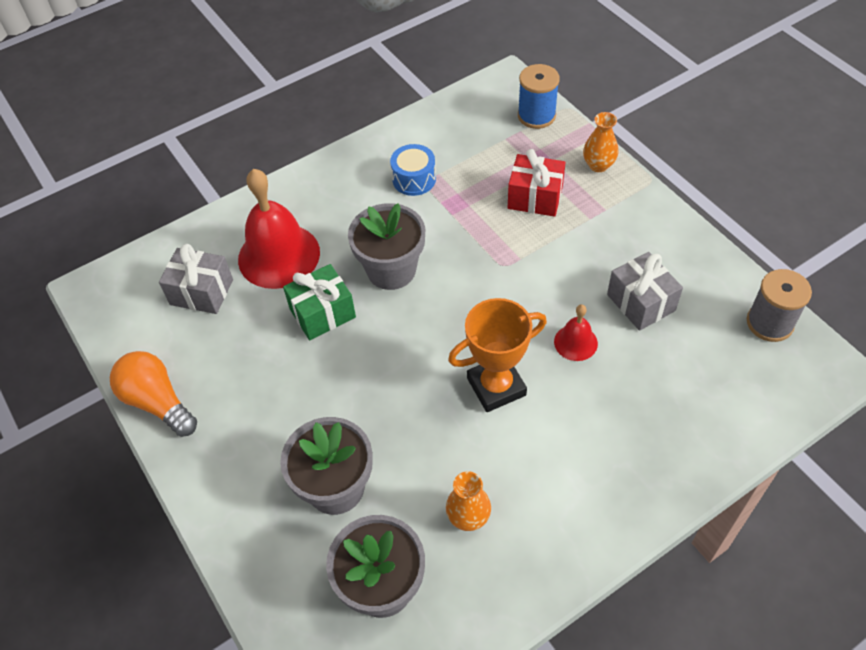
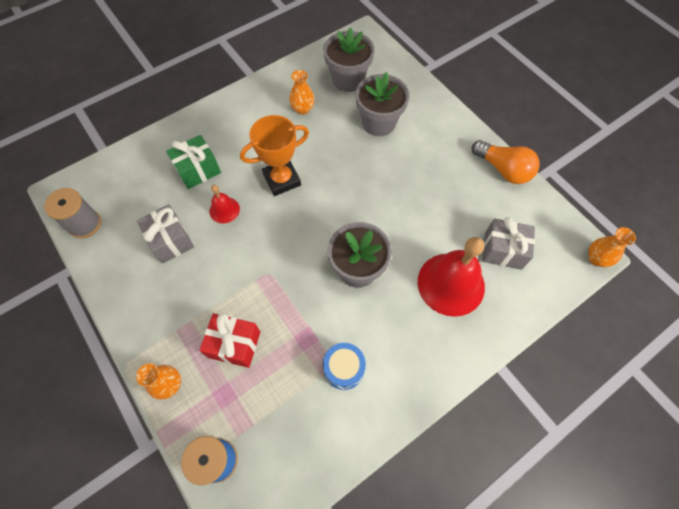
camera: 175 degrees right, 10 degrees up
(88, 283) = (596, 259): none -> orange vase
(322, 313) = (406, 232): green gift -> green gift (198, 170)

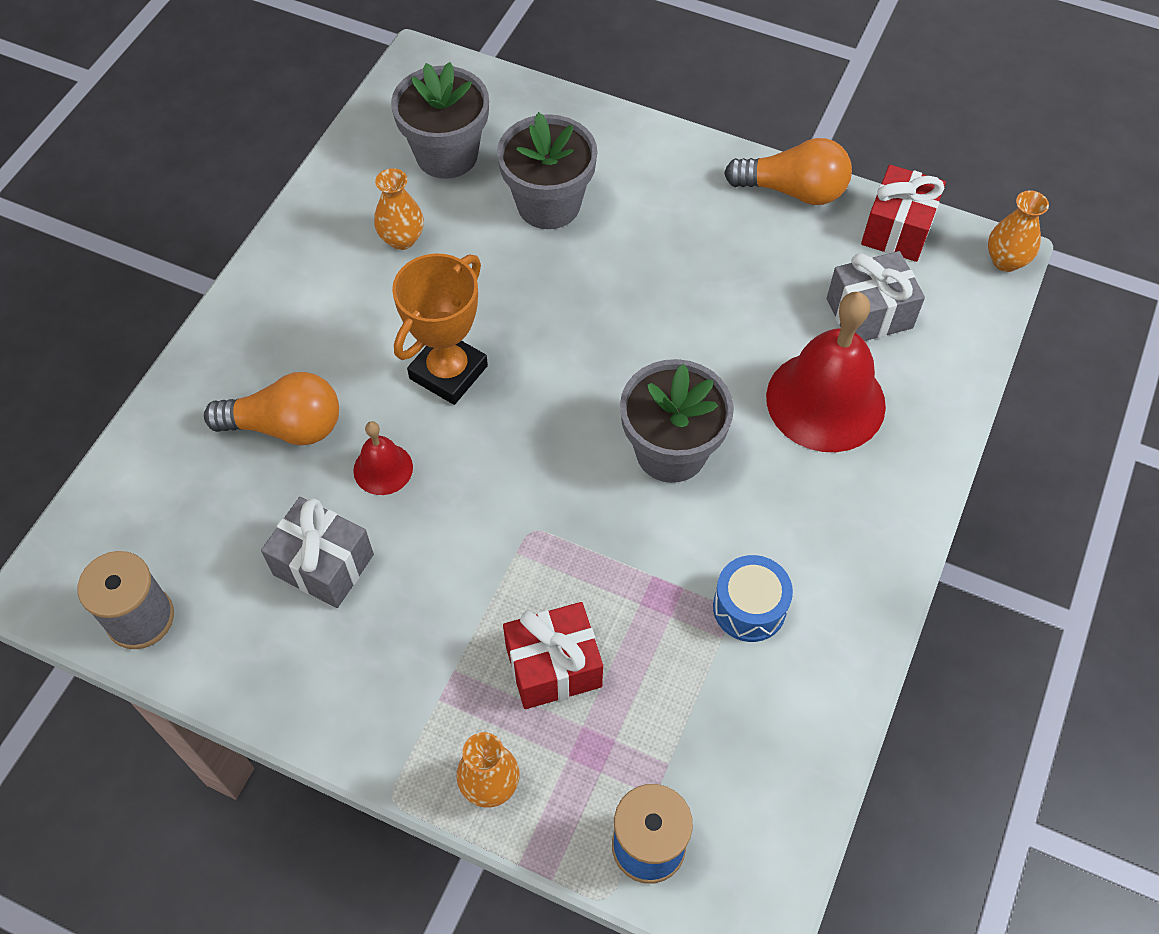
camera: 30 degrees left, 5 degrees down
(198, 170) = (286, 426): green gift -> orange light bulb
(546, 214) = (897, 229): none -> red gift

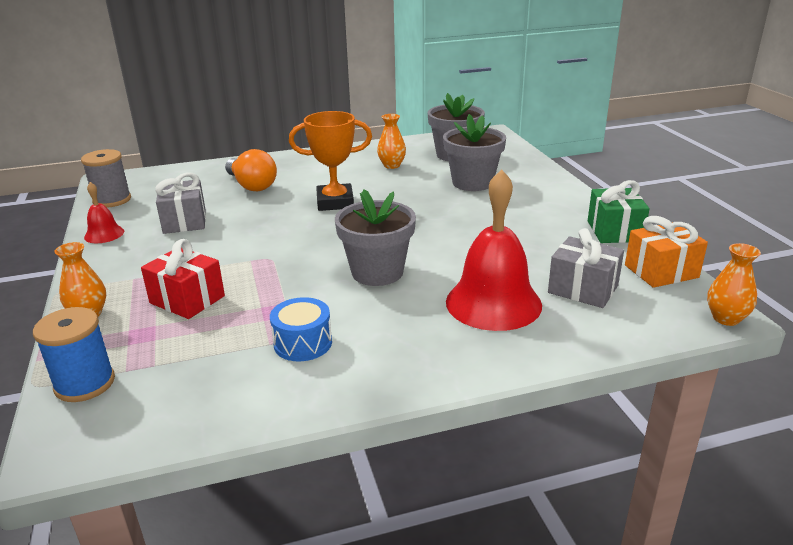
camera: 50 degrees right, 30 degrees down
(383, 469) = (257, 211): red bell -> red bell (104, 234)
(793, 190) = (614, 231): orange light bulb -> green gift
(897, 229) = (661, 271): red gift -> orange gift

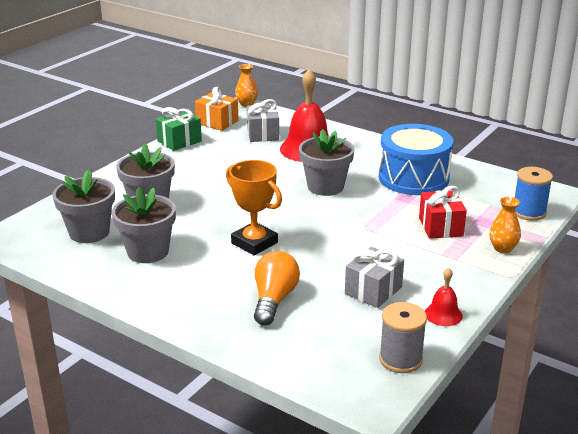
camera: 130 degrees left, 0 degrees up
(303, 343) = (413, 178): blue drum -> blue drum, size x2.05
(392, 165) = (148, 252): orange vase -> grey flower pot

